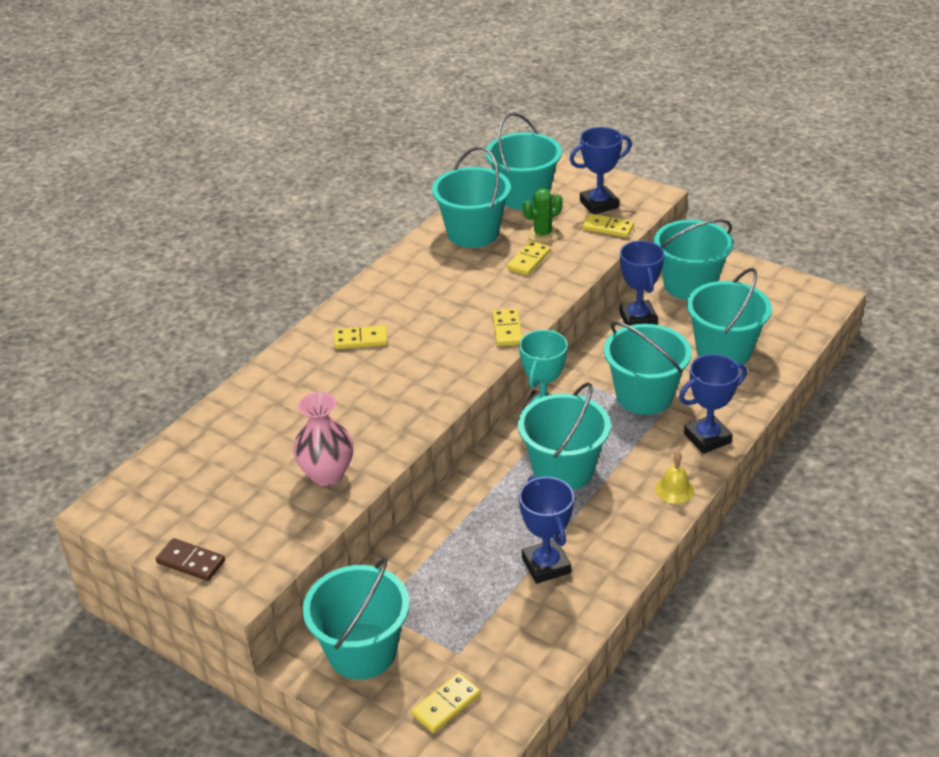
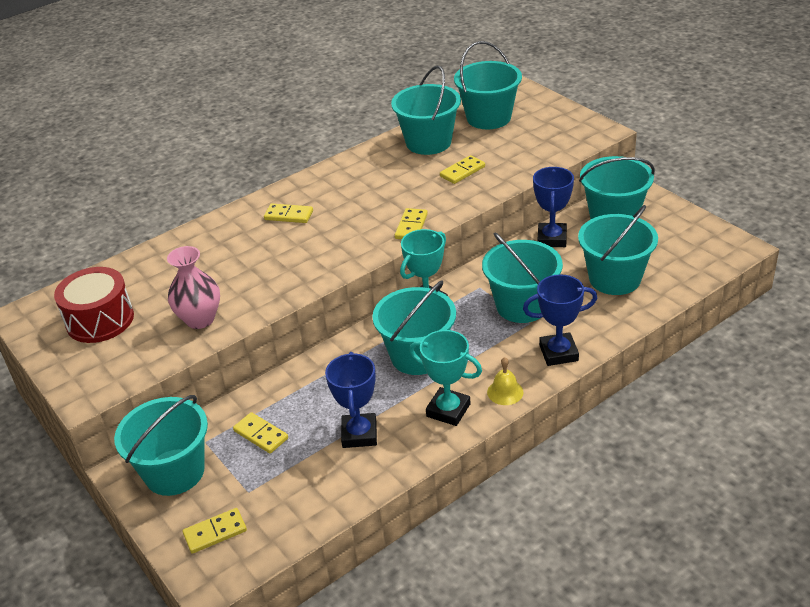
camera: 20 degrees right, 0 degrees up
(191, 562) = (60, 368): brown domino -> none
(206, 498) = (100, 320): none -> red drum
(542, 234) = (486, 151): green cactus -> none
(599, 204) = (549, 133): blue trophy -> none
(608, 228) = (546, 154): yellow domino -> yellow domino (261, 435)
(626, 520) = (448, 410): none -> turquoise trophy

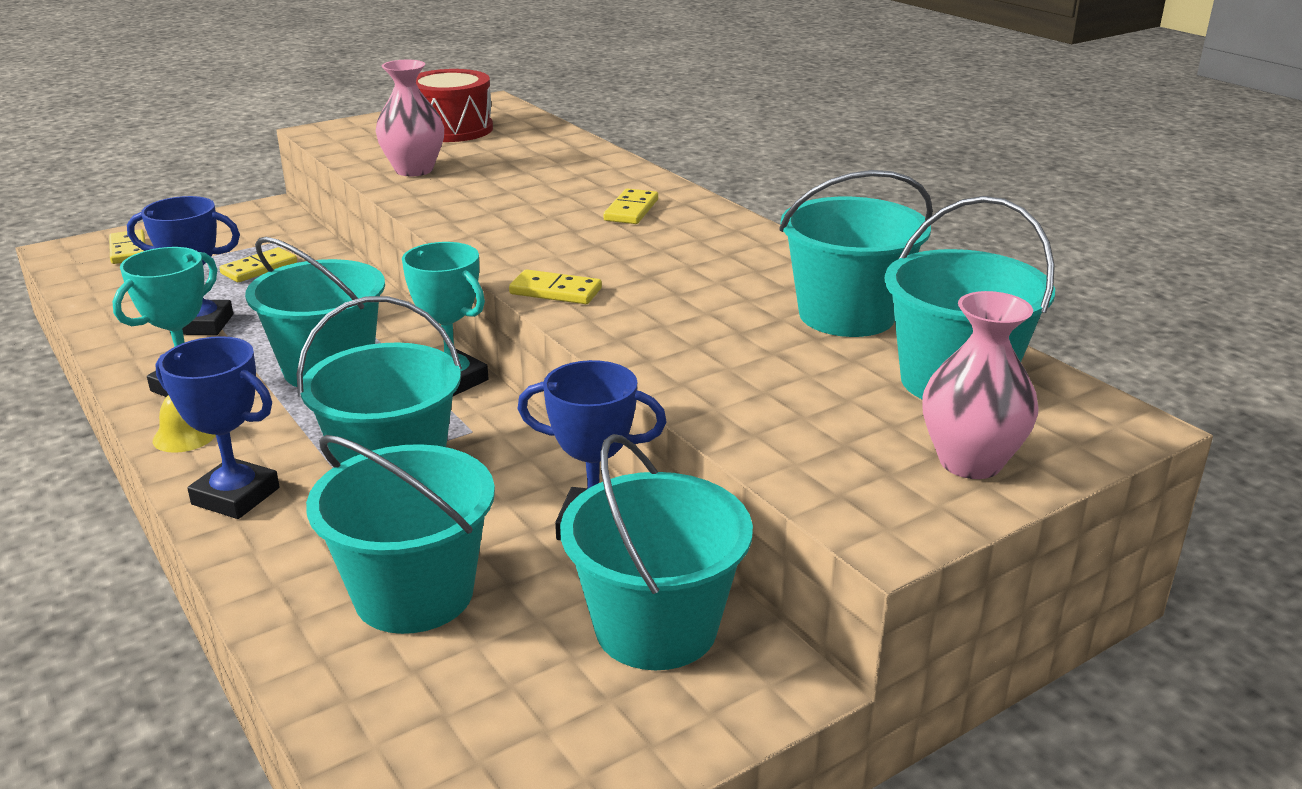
camera: 90 degrees right, 10 degrees down
(174, 472) = (242, 229): turquoise bucket -> none
(462, 171) = (725, 342): yellow domino -> none
(551, 116) = (970, 462): none -> pink vase
(558, 353) = (236, 496): blue trophy -> blue trophy turned 60 degrees counterclockwise

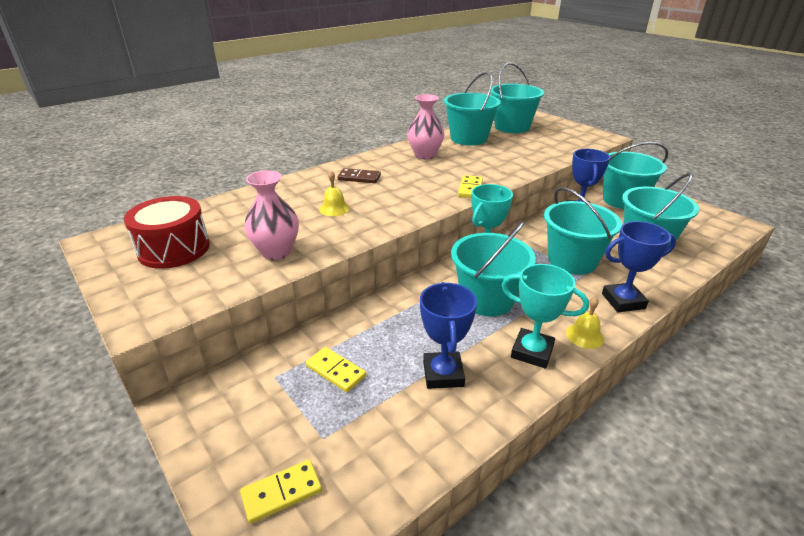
camera: 95 degrees left, 5 degrees up
(236, 496) = (623, 301): blue trophy -> blue trophy turned 60 degrees clockwise
(520, 195) = (334, 208): none -> yellow bell
(631, 210) = (359, 178): yellow domino -> brown domino
(970, 462) = (560, 128): pink vase -> pink vase (425, 155)

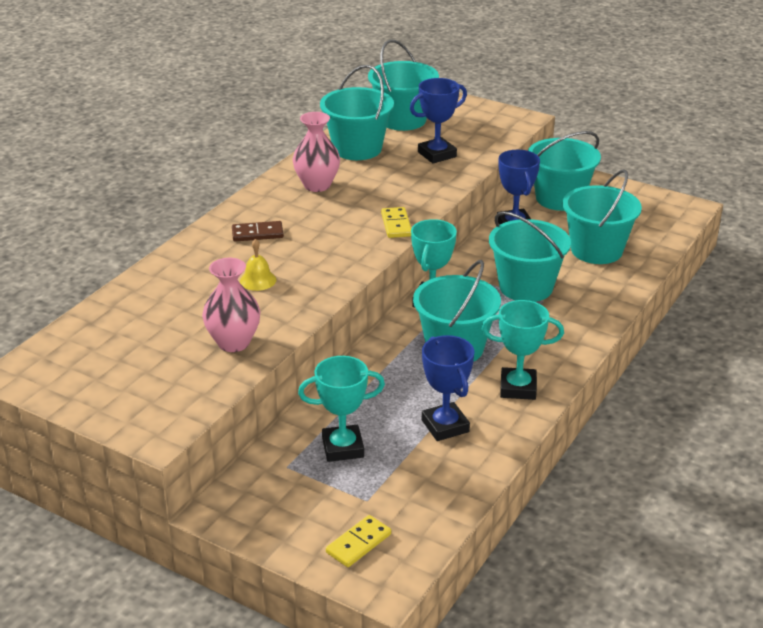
camera: 20 degrees left, 0 degrees up
(174, 249) = (116, 363): red drum -> none
(335, 371) = (343, 448): yellow domino -> turquoise trophy
(584, 335) = (561, 362): yellow bell -> none
(623, 301) = (588, 320): blue trophy -> blue trophy (437, 154)

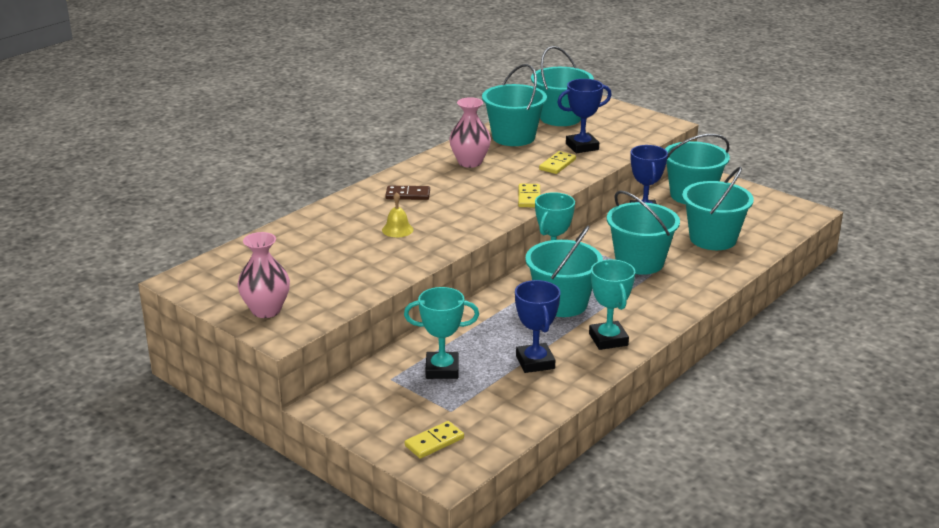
camera: 10 degrees right, 5 degrees down
(233, 342) = (363, 274): pink vase -> pink vase (266, 310)
(416, 179) = (557, 164): none -> yellow domino
(518, 388) = (608, 339): turquoise trophy -> turquoise trophy turned 60 degrees clockwise

